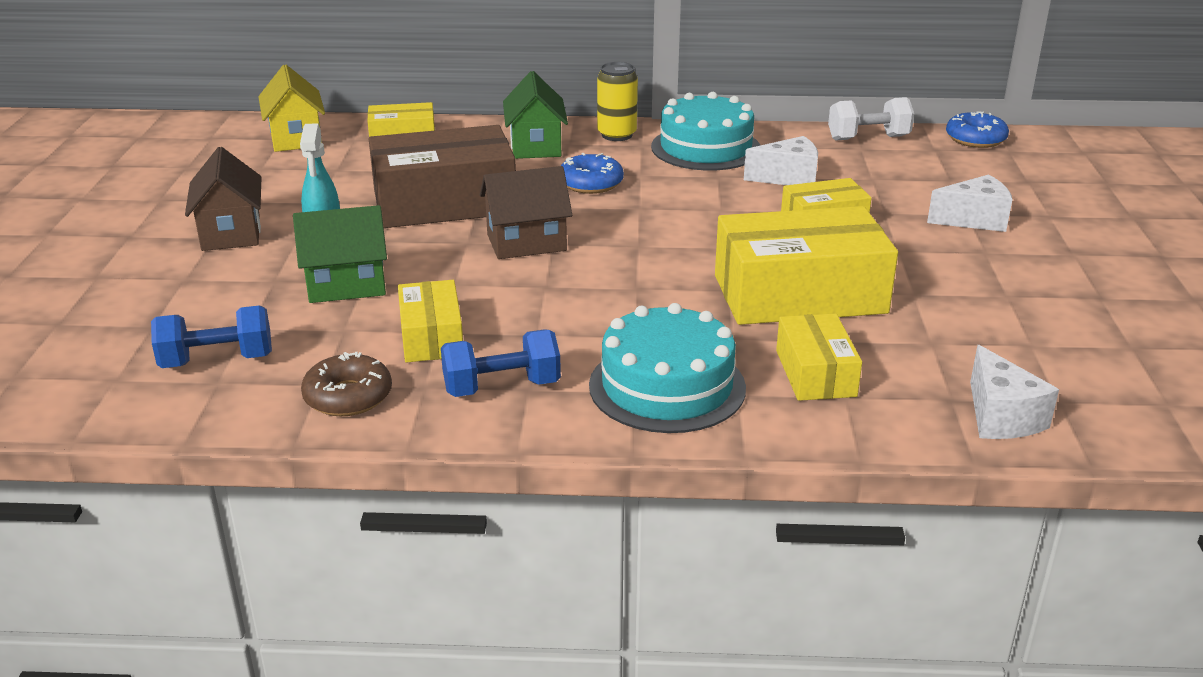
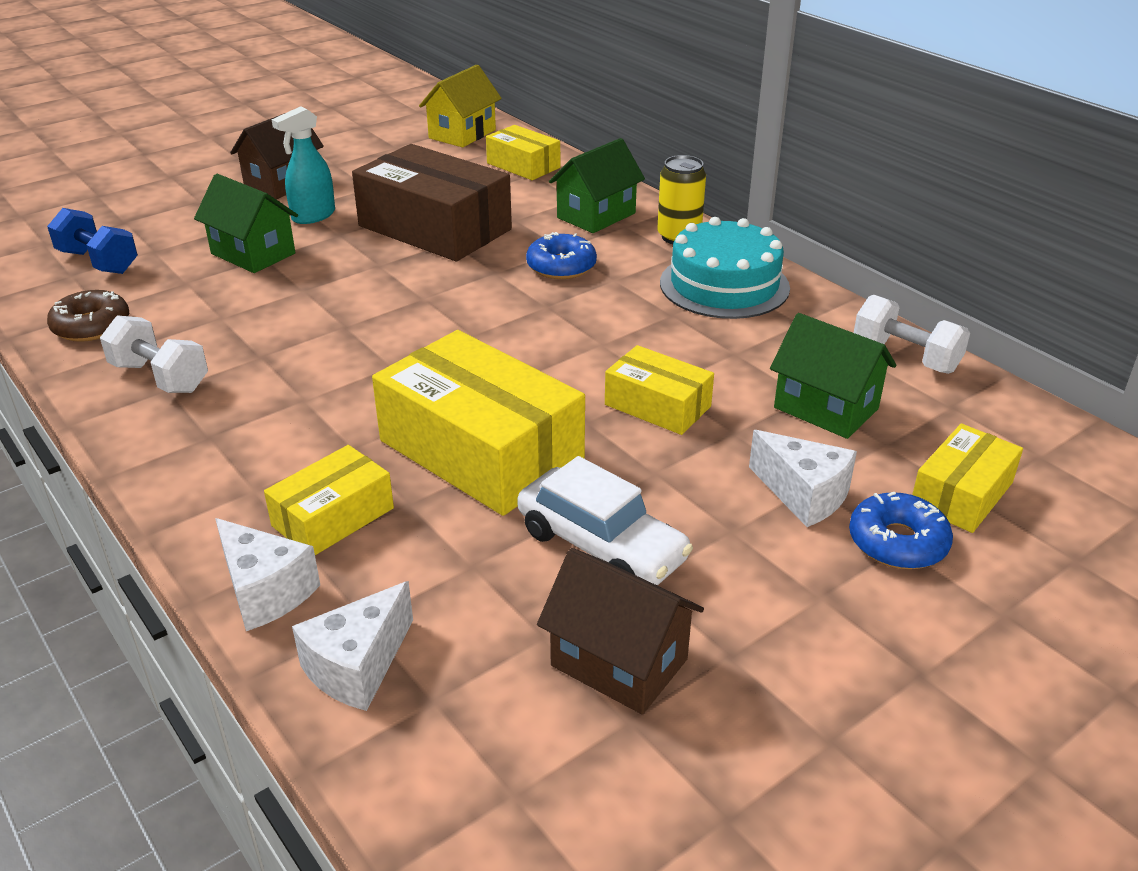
camera: 50 degrees right, 5 degrees up
(431, 337) = (209, 317): yellow box -> yellow box (961, 494)
(502, 387) = (160, 377): blue dumbbell -> white dumbbell
(526, 243) = (410, 287): brown house -> brown house (619, 662)
(667, 386) = (232, 449): turquoise cake -> none
(788, 178) = (728, 350): white cheese -> white cheese (265, 591)
(893, 179) = (826, 408): none -> green house
(957, 294) = (601, 545): none -> white car
(975, 139) = (1030, 422): blue donut -> blue donut (897, 542)

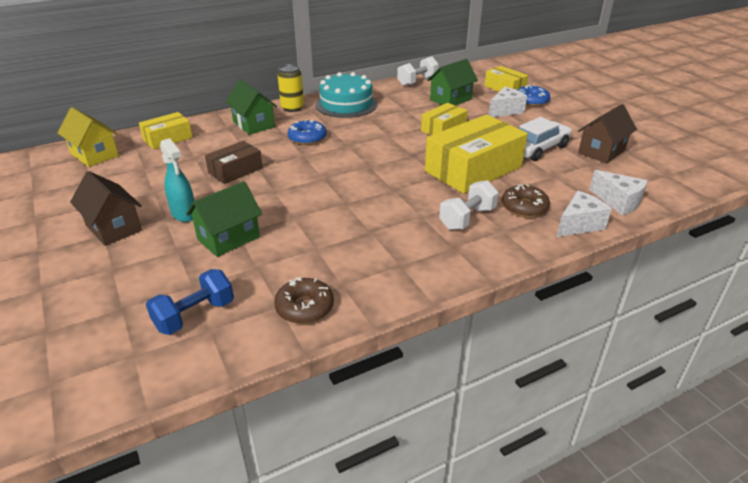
camera: 80 degrees left, 0 degrees up
(160, 377) = (385, 269): white dumbbell -> white dumbbell (467, 218)
(333, 517) = (524, 207): yellow box -> brown donut
(435, 228) = (235, 170): brown box -> brown box, size x0.54

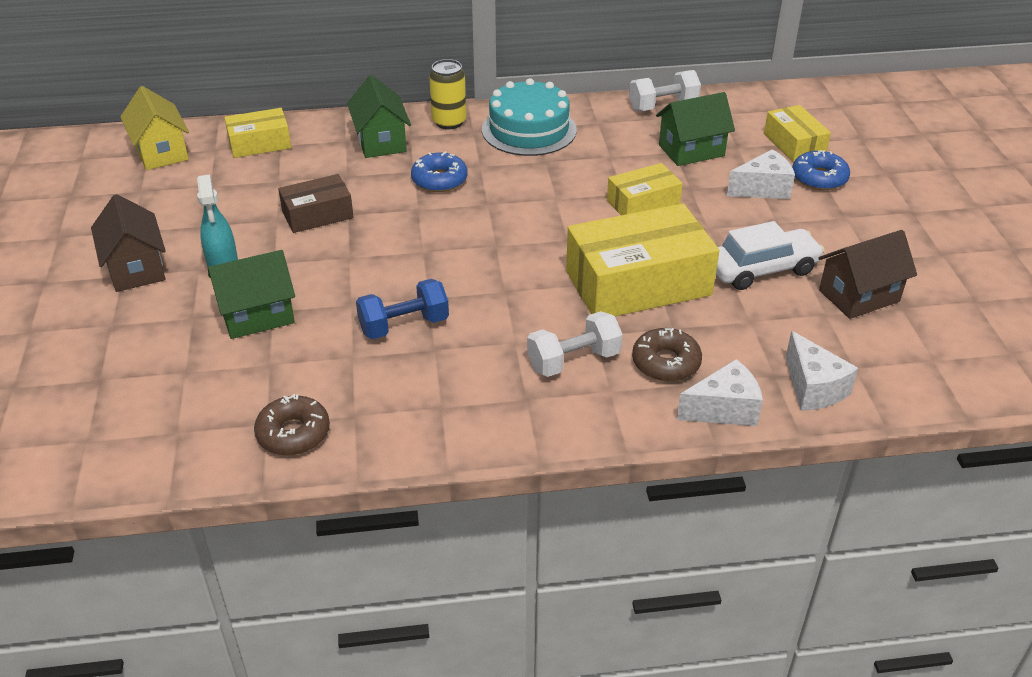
camera: 20 degrees right, 5 degrees up
(195, 315) = (169, 410): blue dumbbell -> blue dumbbell (404, 325)

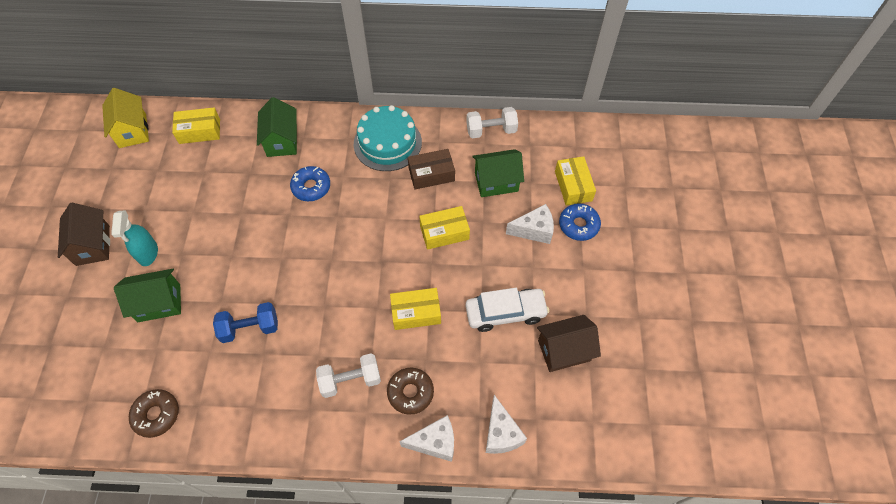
camera: 10 degrees right, 20 degrees up
(317, 214) = (221, 210): brown box -> brown box (431, 174)
(449, 122) = (334, 126): yellow can -> none
(638, 283) = (416, 313): yellow box -> yellow box, size x0.54

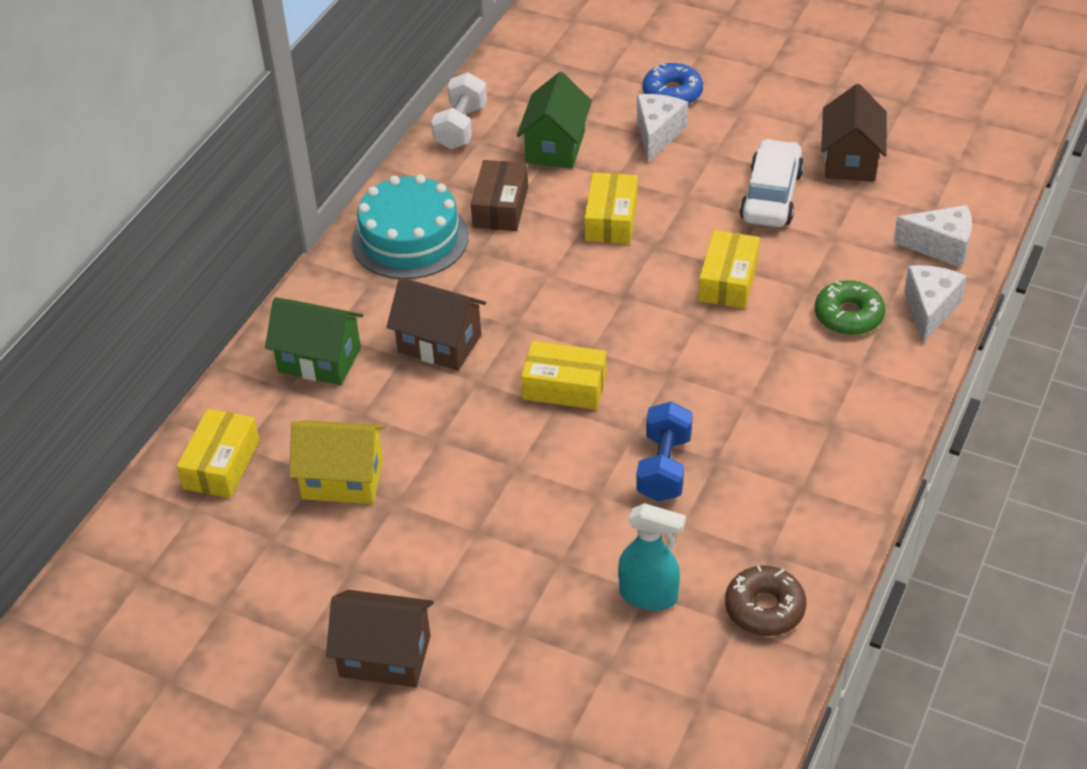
camera: 65 degrees left, 15 degrees down
(133, 131) = (150, 562): yellow house -> yellow house (342, 479)
(148, 253) = (449, 577): turquoise spray bottle -> turquoise spray bottle (649, 596)
(159, 303) = (559, 576): green house -> none
(311, 187) = (439, 344): blue donut -> brown house
(350, 380) = (803, 372): white dumbbell -> none
(410, 392) = (848, 316): brown donut -> green donut
(573, 186) = (607, 79): yellow box -> yellow box (564, 387)

